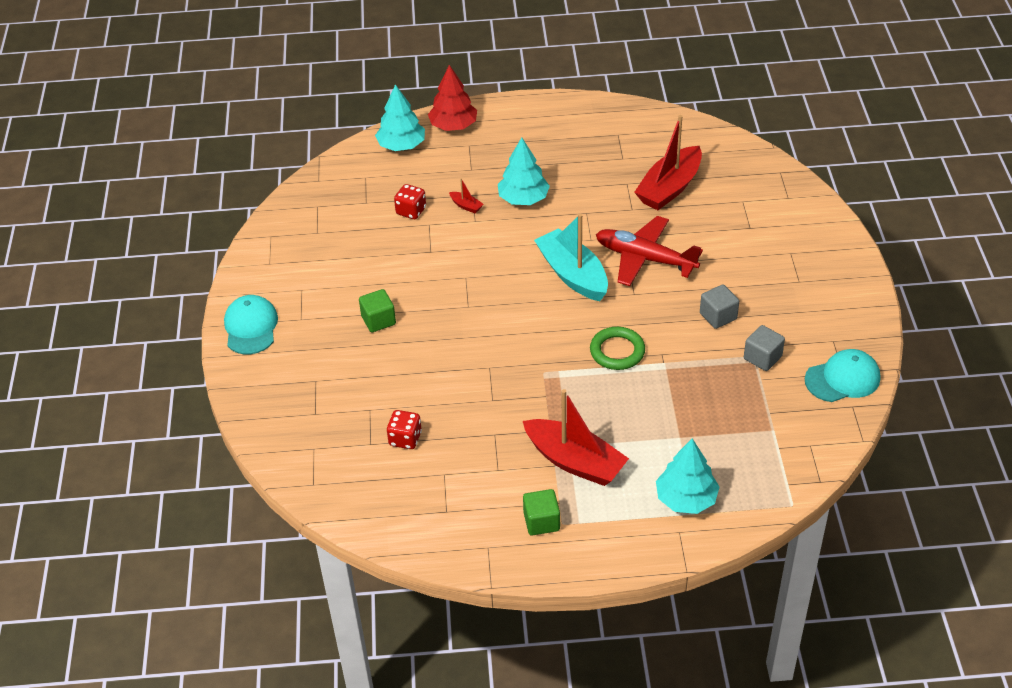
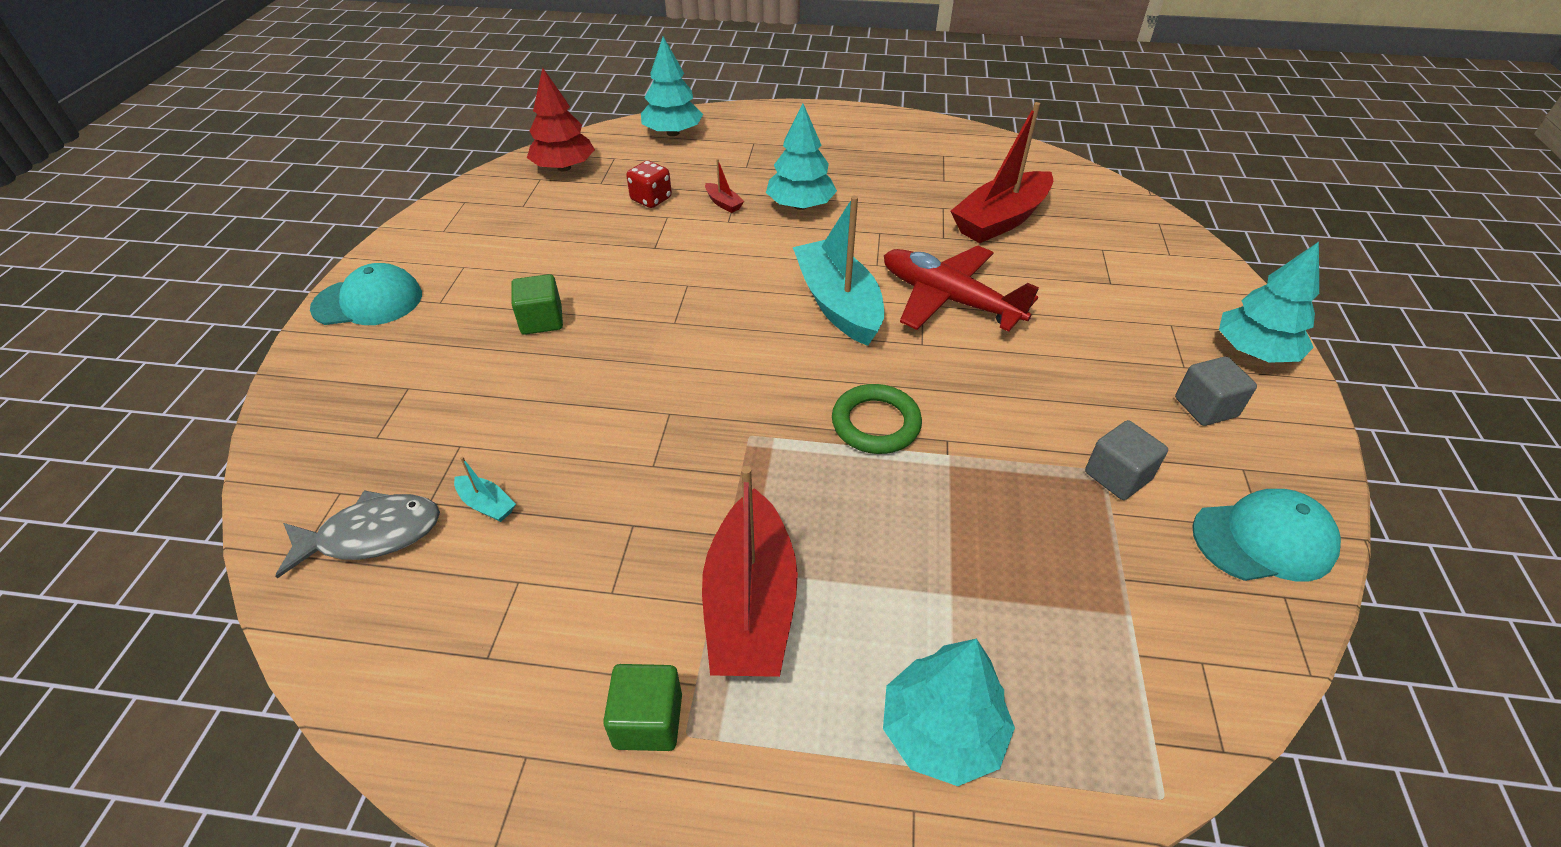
camera: 10 degrees right, 0 degrees up
(251, 327) = (368, 301): turquoise cap -> turquoise cap turned 75 degrees clockwise
(348, 466) = (372, 535): none -> grey fish
(405, 439) = (487, 504): red dice -> turquoise boat
(453, 126) = (743, 122): red tree -> red tree (564, 167)
(574, 461) = (750, 604): red boat -> red boat turned 45 degrees clockwise
(718, 316) = (1048, 397): grey cube -> grey cube (1205, 407)
(842, 263) = (1254, 351): none -> turquoise tree

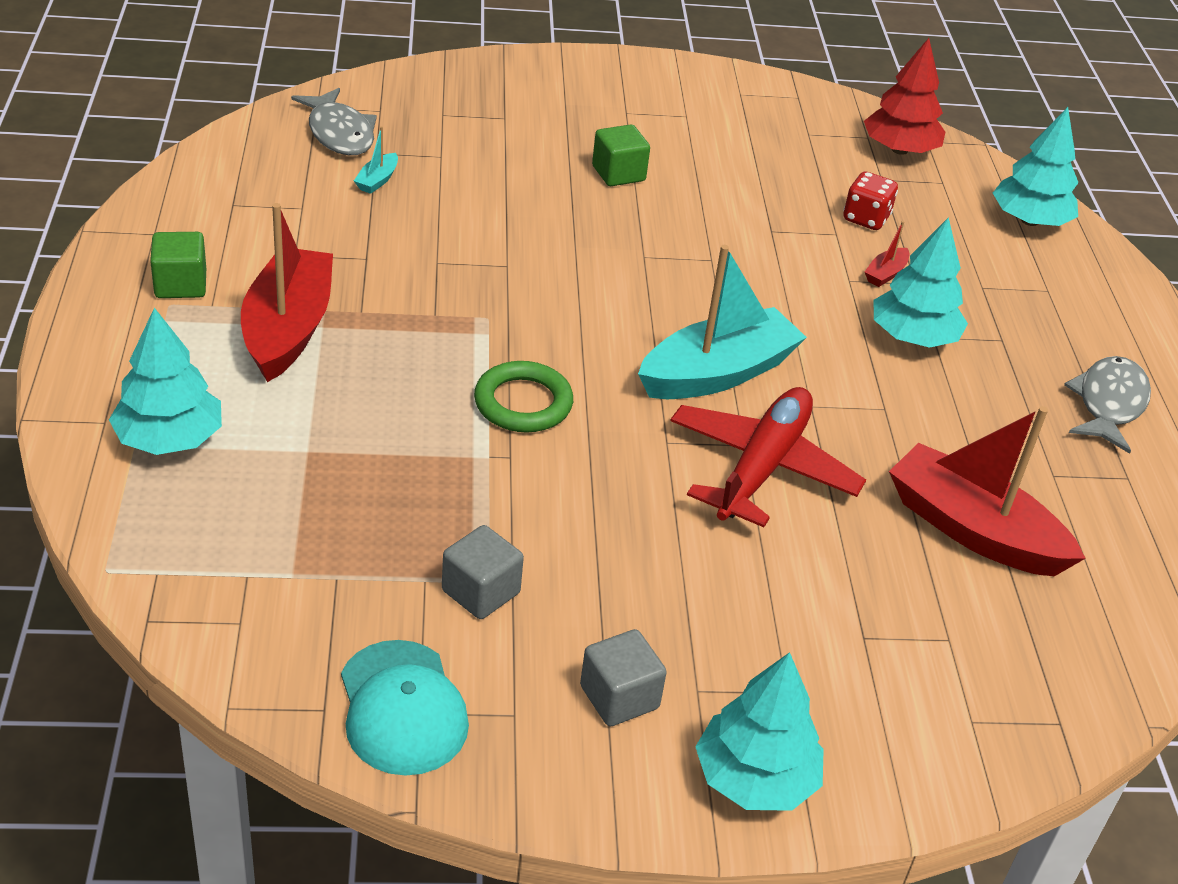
camera: 75 degrees right, 5 degrees down
(368, 301) = (613, 75): turquoise cap -> none
(750, 604) = (288, 329): red boat -> red boat turned 105 degrees clockwise
(874, 146) = (1109, 404): none -> grey fish

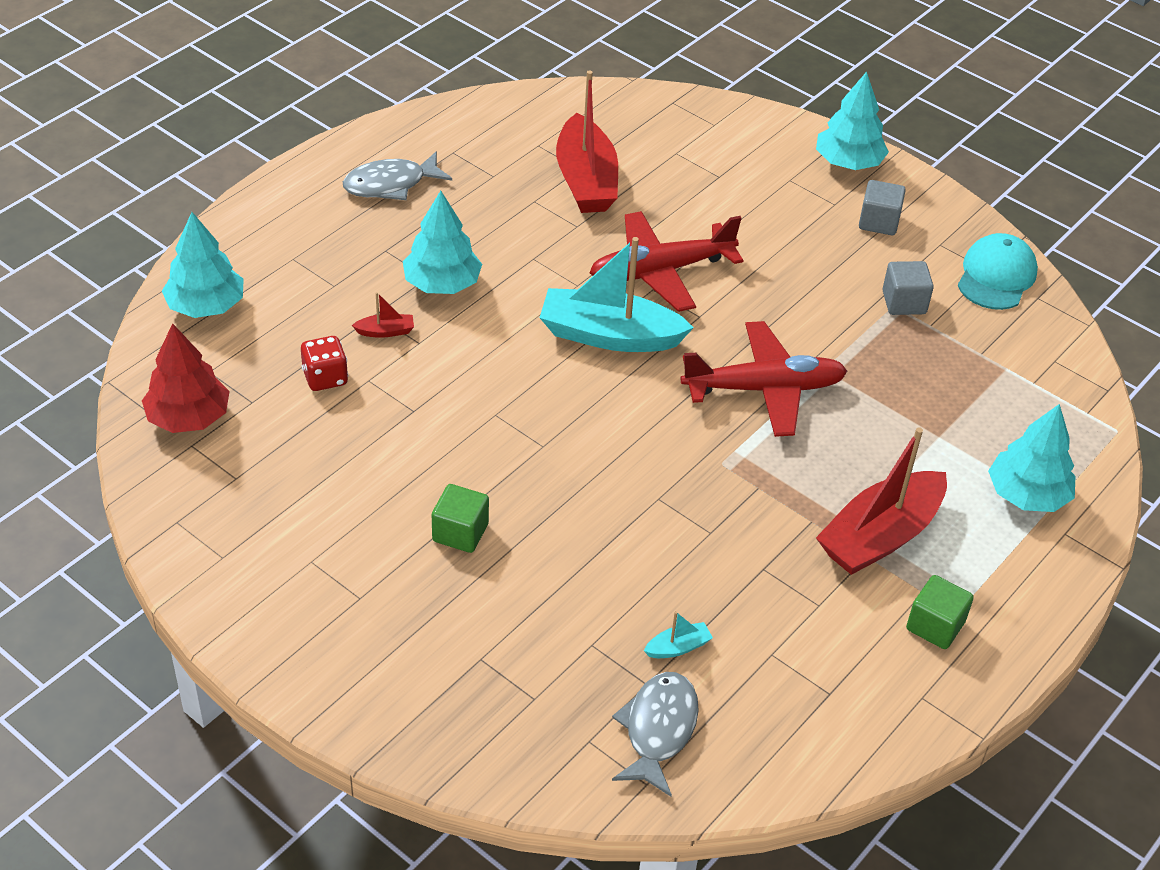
camera: 135 degrees left, 5 degrees up
(523, 403) = (764, 389): green ring -> red plane

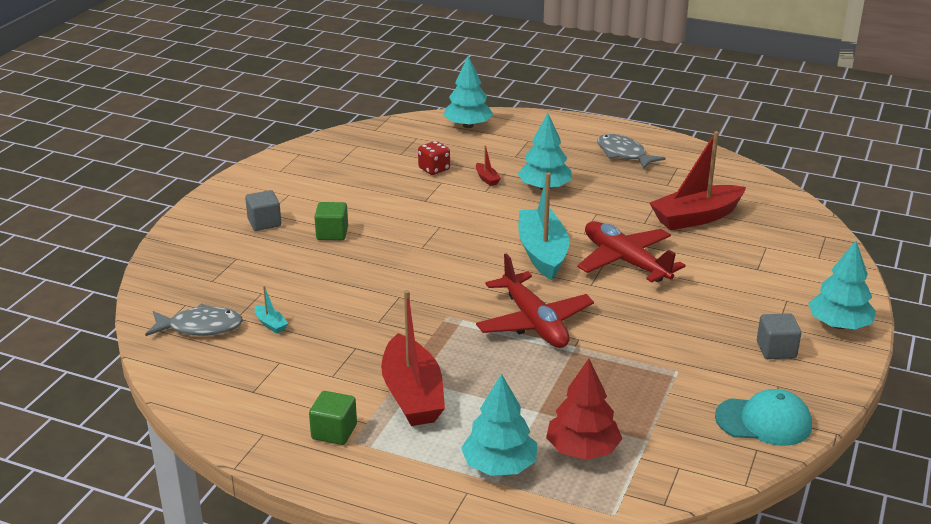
camera: 75 degrees right, 15 degrees down
(189, 417) = (377, 140): red tree -> red tree (582, 450)
(880, 536) = (412, 395): red boat -> red boat turned 135 degrees counterclockwise
(904, 302) = (685, 375): grey cube -> grey cube (264, 223)

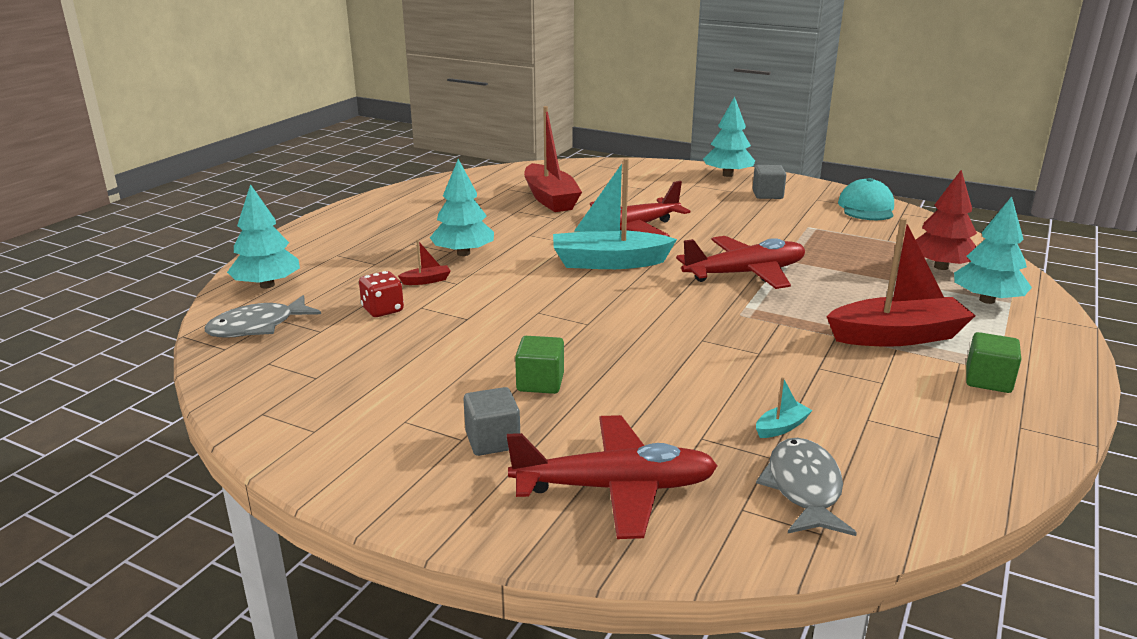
camera: 85 degrees left, 5 degrees down
(211, 263) = (616, 488): none -> red plane
(623, 154) = (404, 214): grey fish -> grey fish (257, 327)

